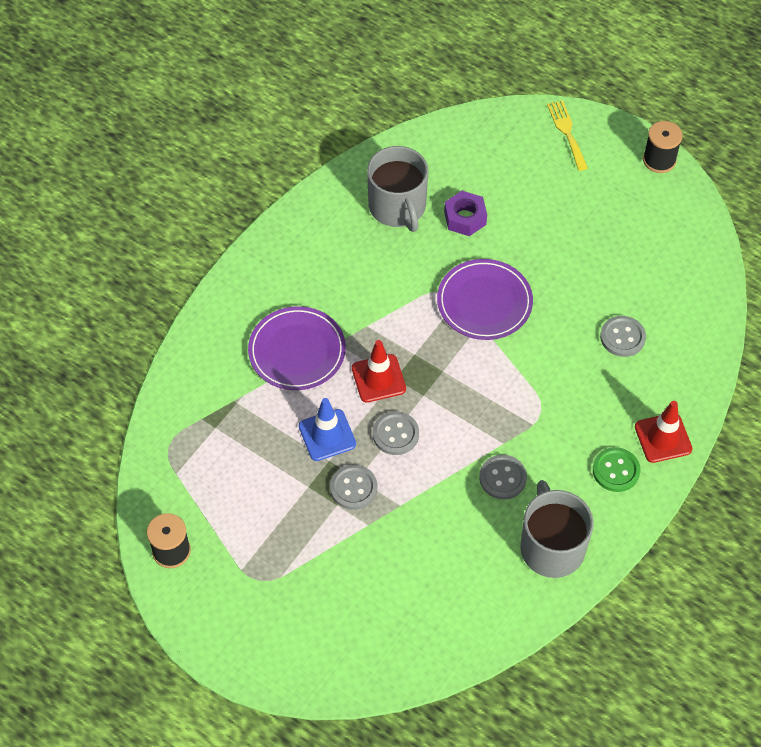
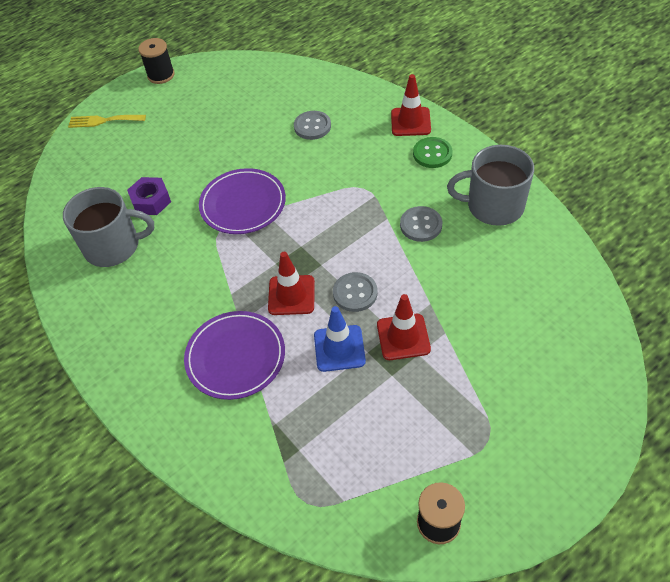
camera: 70 degrees left, 5 degrees down
(353, 488) = (403, 337): grey button -> red traffic cone

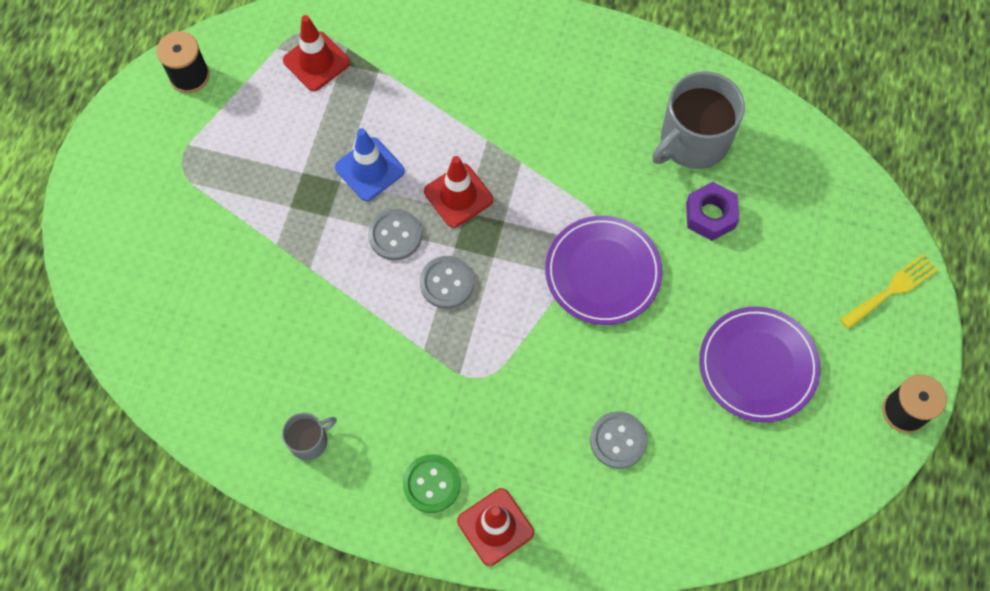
camera: 140 degrees right, 15 degrees up
(235, 357) = (461, 106): purple plate -> purple plate (757, 366)
(403, 337) = (315, 216): red traffic cone -> red traffic cone (316, 61)
(421, 225) = (379, 362): grey button -> grey button (447, 283)
(493, 206) = (309, 441): grey mug -> grey mug, size x0.50

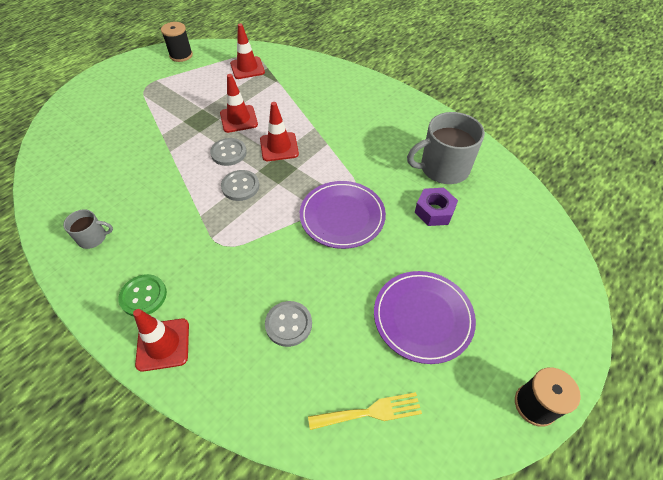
camera: 25 degrees right, 15 degrees down
(369, 169) = (238, 119): blue traffic cone -> red traffic cone
(892, 289) = (556, 307): yellow fork -> yellow fork (370, 412)

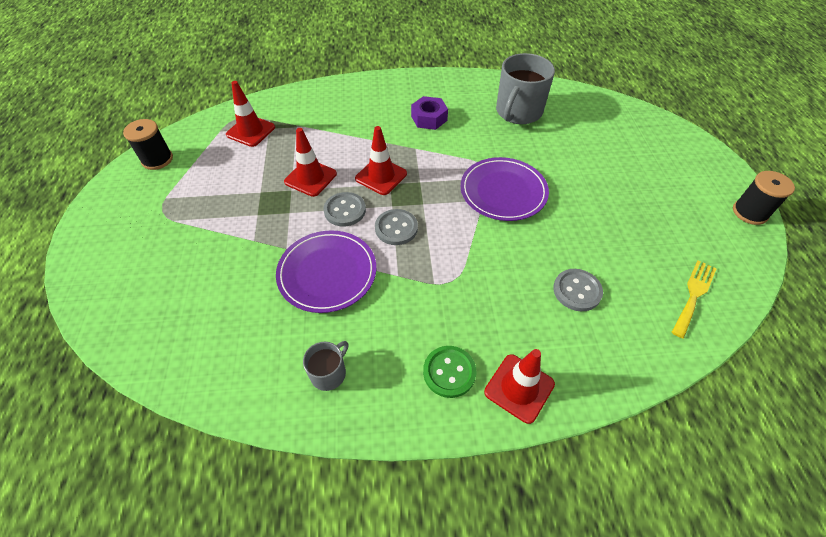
camera: 45 degrees left, 0 degrees up
(423, 317) = (639, 215): purple plate -> purple plate (327, 273)
(434, 211) = (553, 144): purple nut -> purple nut (429, 118)

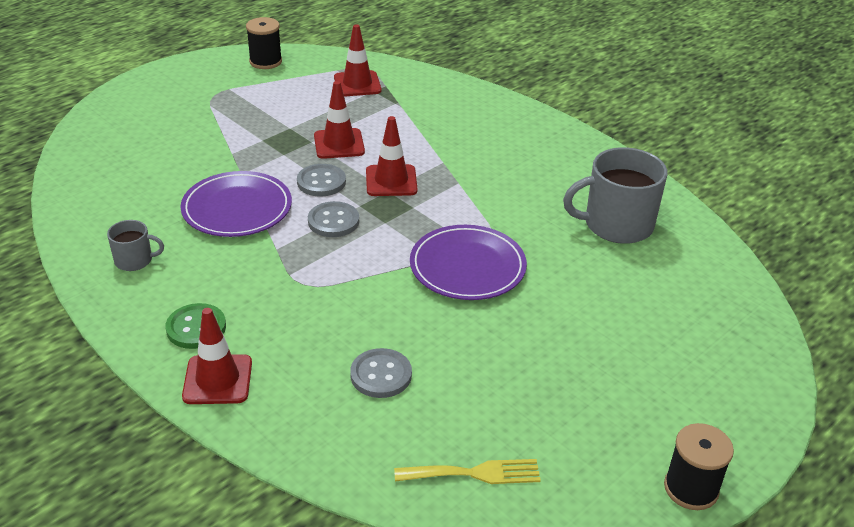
camera: 50 degrees right, 15 degrees down
(429, 118) = (516, 170): purple nut -> none

